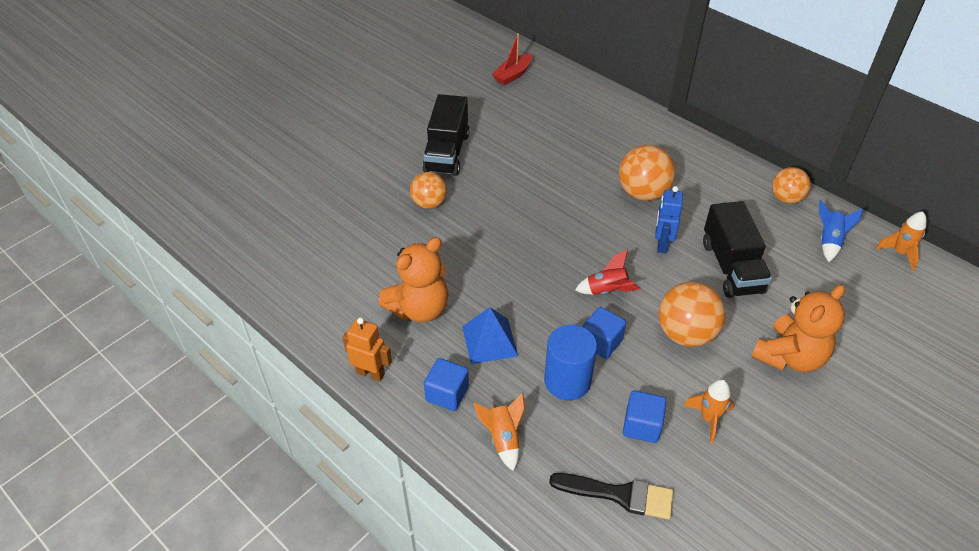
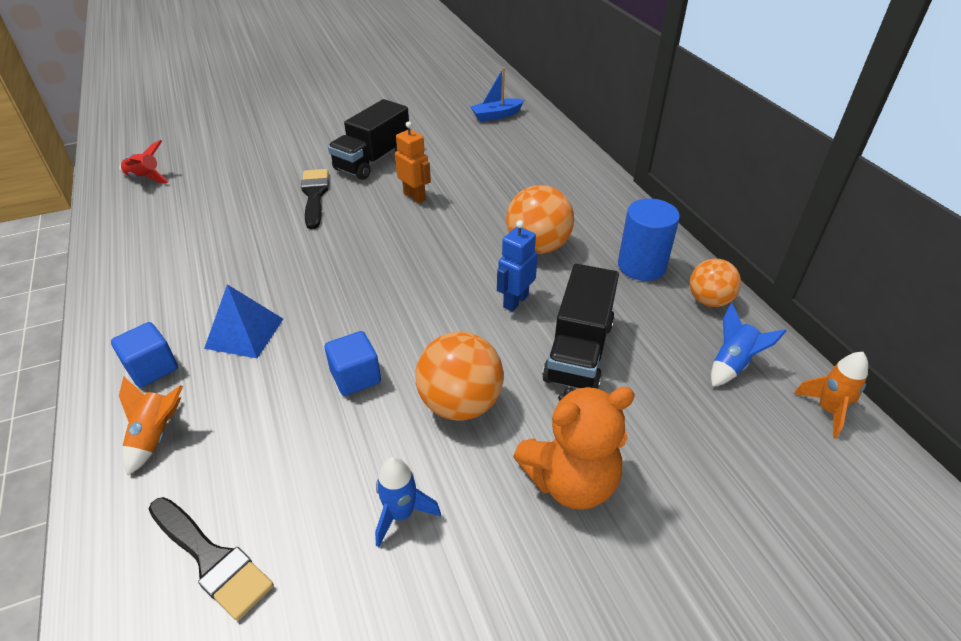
camera: 25 degrees right, 5 degrees down
(370, 373) = (107, 322): orange robot -> orange robot (415, 196)
(419, 308) = (211, 280): orange teddy bear -> none
(429, 203) = (314, 195): orange ball -> black brush
(513, 75) = (496, 115): red boat -> blue boat
(567, 381) = (281, 403): blue cylinder -> blue cylinder (641, 266)
(607, 291) = (411, 327): red rocket -> red rocket (145, 178)
(641, 426) = (314, 487): blue cube -> none
(708, 419) = (401, 514): orange rocket -> blue rocket

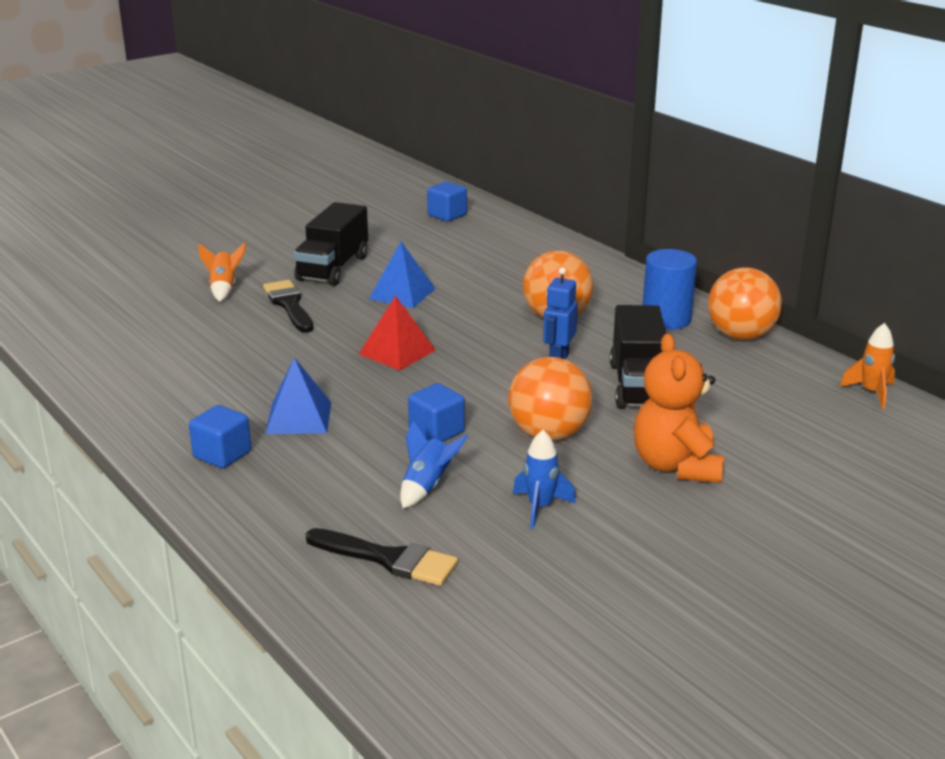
camera: 15 degrees left, 15 degrees down
(145, 178) = (74, 313): red rocket -> none
(157, 436) = (269, 497): orange rocket -> orange rocket (224, 289)
(374, 265) = (397, 352): none -> red pyramid
(415, 196) = (402, 293): orange robot -> blue pyramid
(496, 115) = (447, 215): blue boat -> blue cube
(570, 481) = (676, 466): orange teddy bear -> orange teddy bear turned 120 degrees clockwise
(709, 300) = (740, 336): orange ball -> orange ball, size x1.52
(732, 364) = (780, 375): blue rocket -> blue rocket (427, 487)

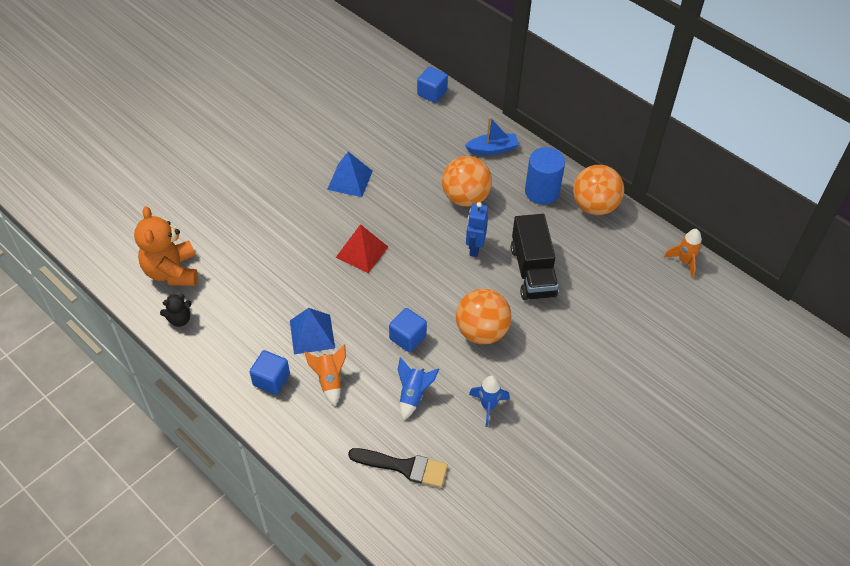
camera: 10 degrees left, 25 degrees up
(120, 391) = (180, 319): none -> black teddy bear
(224, 289) = (216, 188): orange rocket -> orange rocket (329, 381)
(289, 305) = (270, 203): black brush -> none
(333, 268) = (291, 152): black truck -> none
(447, 215) = (361, 71): blue cube -> blue cube (432, 93)
(604, 281) = (492, 149): none -> blue boat
(676, 466) = (567, 354): orange teddy bear -> orange teddy bear (172, 271)

